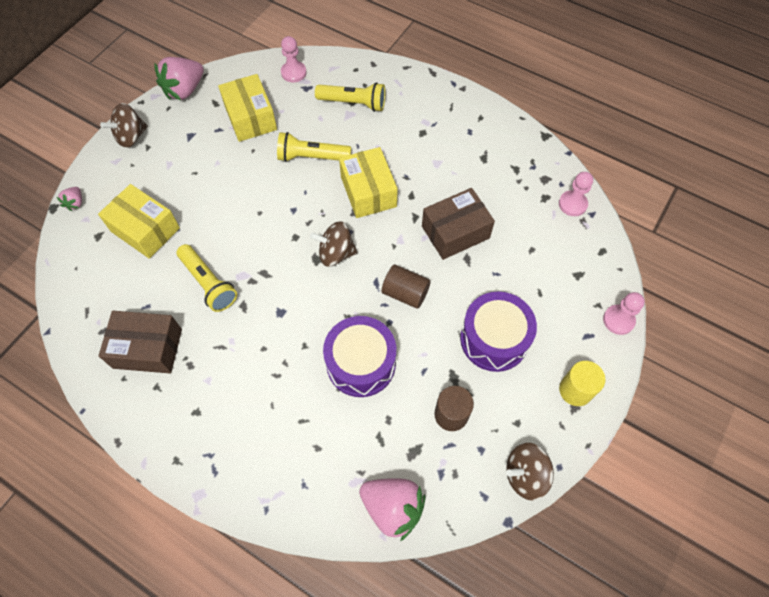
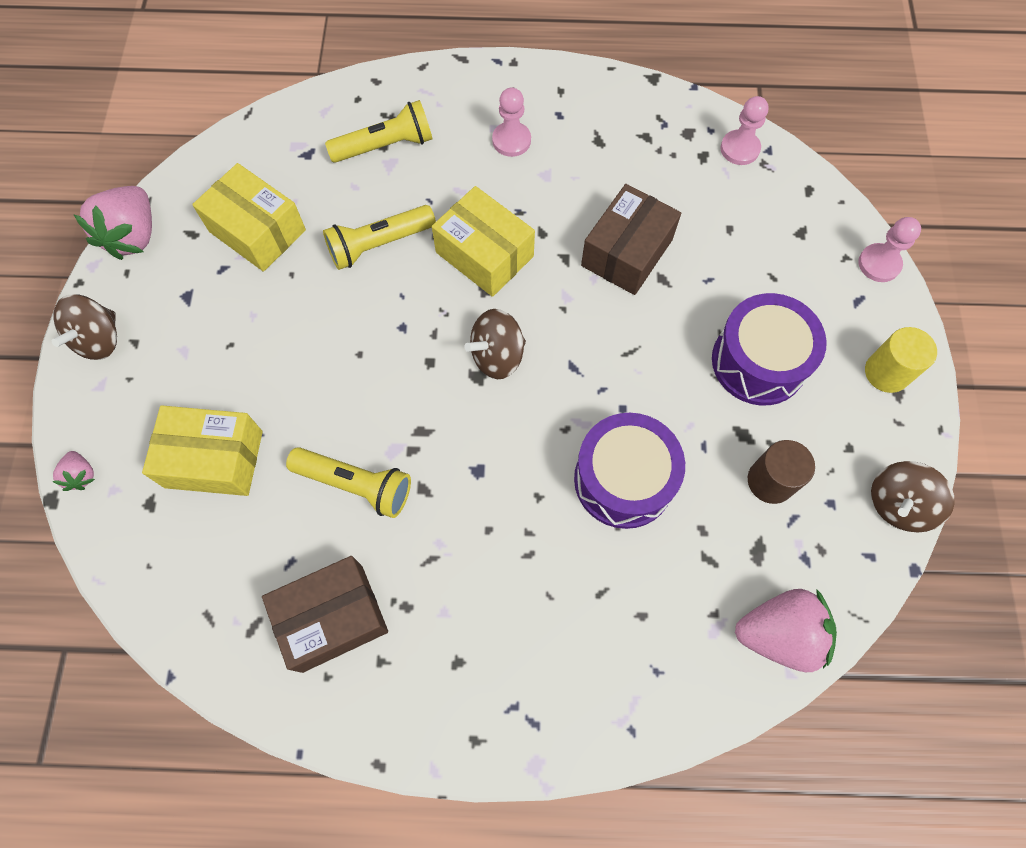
camera: 30 degrees left, 5 degrees up
(293, 73) = (275, 141): pink pawn -> pink pawn (511, 140)
(405, 293) = (618, 361): brown cylinder -> none

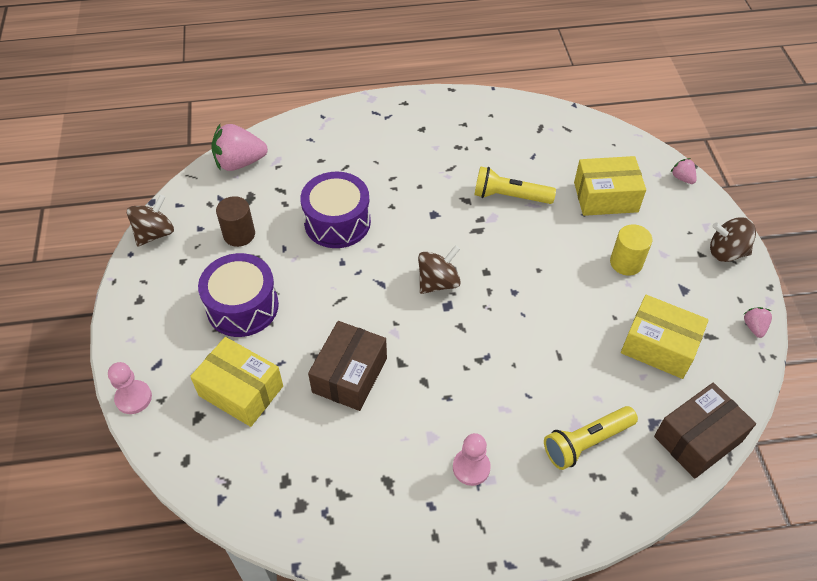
camera: 170 degrees right, 15 degrees down
(99, 339) = (726, 252): brown spinning top -> brown spinning top turned 90 degrees counterclockwise
(133, 236) = (754, 327): pink strawberry -> pink strawberry, size x0.49
(332, 618) = (498, 137): brown box -> brown box (698, 439)
(379, 244) = (556, 350): yellow flashlight -> none
(484, 254) = (467, 355): yellow box -> yellow box (241, 391)
(739, 149) = (249, 495): pink pawn -> none
(886, 372) = (145, 313): yellow cylinder -> yellow cylinder (626, 263)

